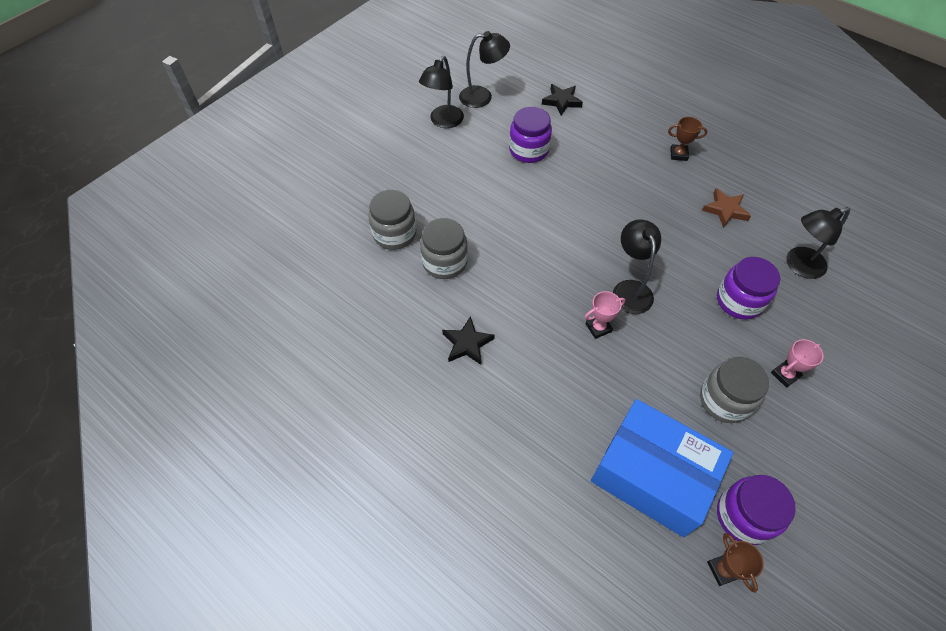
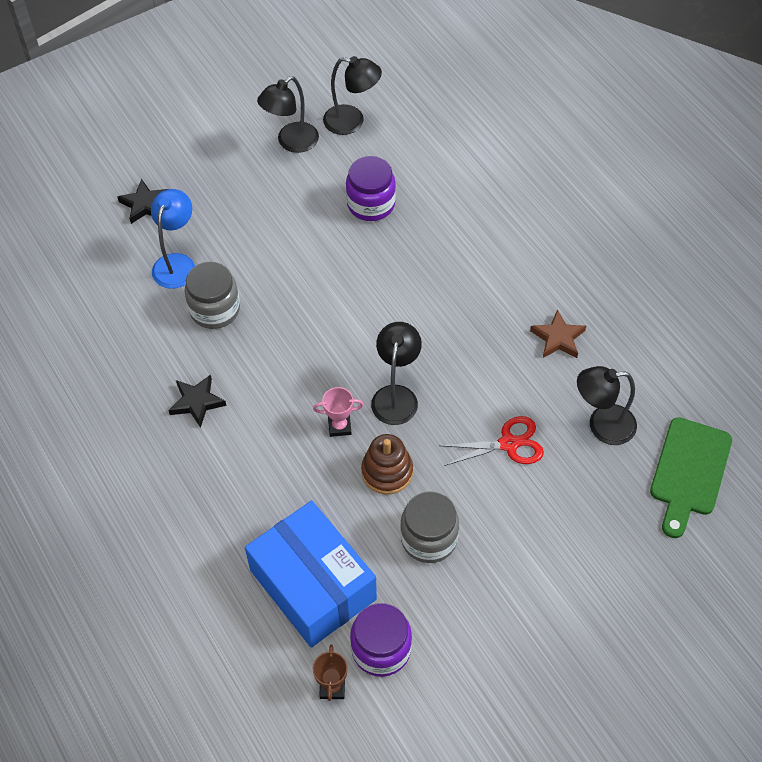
camera: 20 degrees right, 0 degrees up
(394, 234) = (177, 263): grey jar -> blue lamp
(562, 101) = (442, 152): black star -> black star (145, 204)
(658, 354) = (387, 472): none -> brown stacking toy
(678, 154) = (544, 256): brown trophy -> none
(739, 301) = (508, 443): purple jar -> red scissors
(785, 375) = (509, 534): pink trophy -> none
(883, 282) = (689, 472): none -> green cutting board

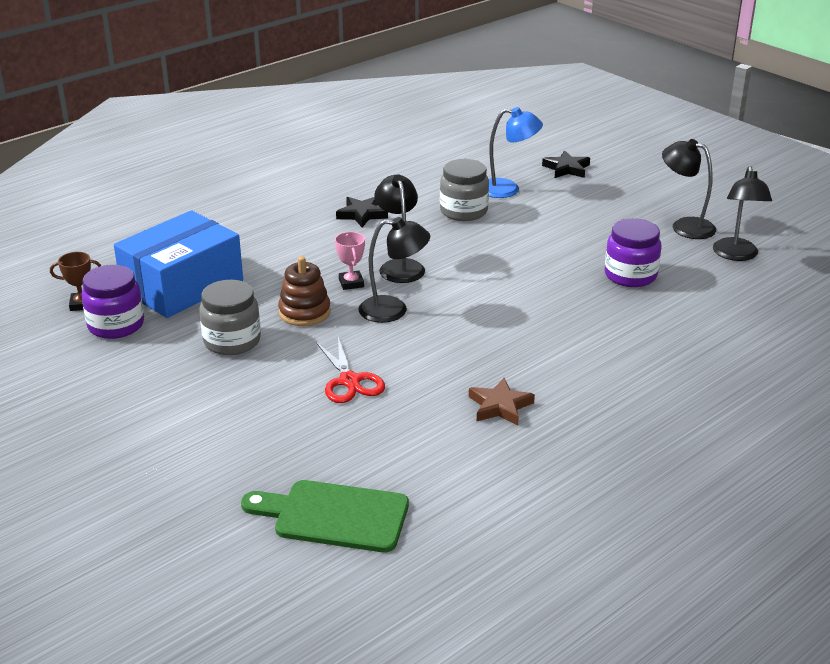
camera: 80 degrees right, 25 degrees down
(602, 425) = (387, 444): black lamp -> black lamp (400, 266)

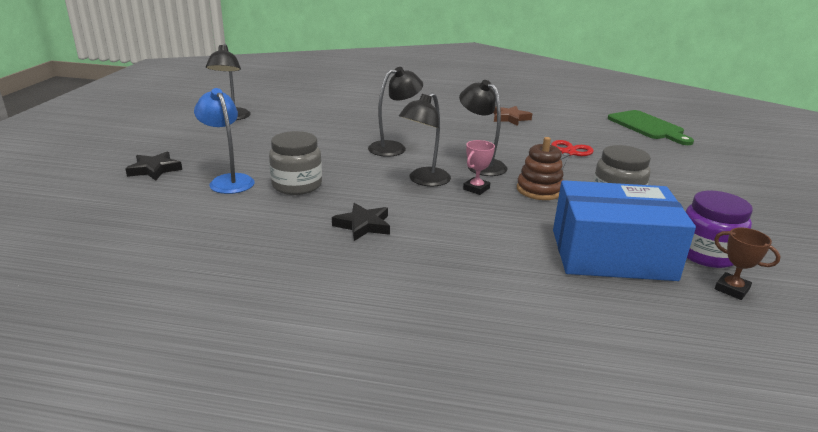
camera: 130 degrees left, 5 degrees down
(630, 275) = (325, 118): purple jar -> none
(736, 255) = (260, 102): black lamp -> black lamp (394, 148)

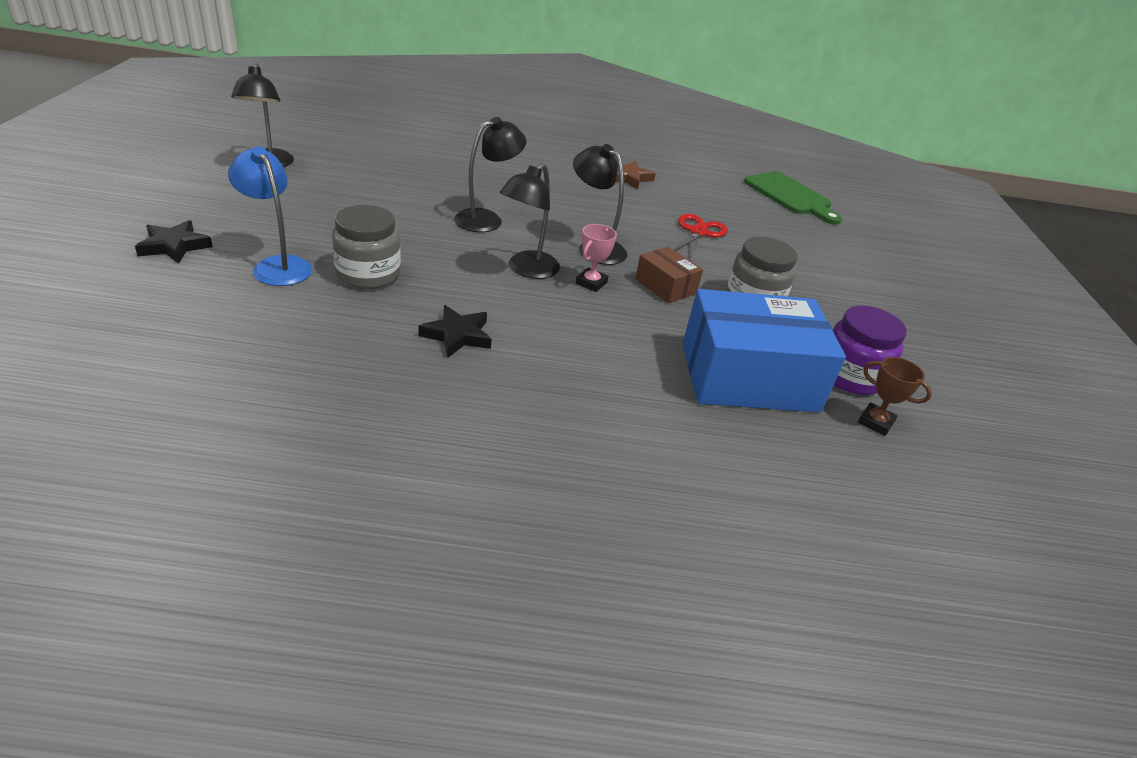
camera: 10 degrees left, 10 degrees up
(539, 190) = (665, 286): brown stacking toy -> brown box

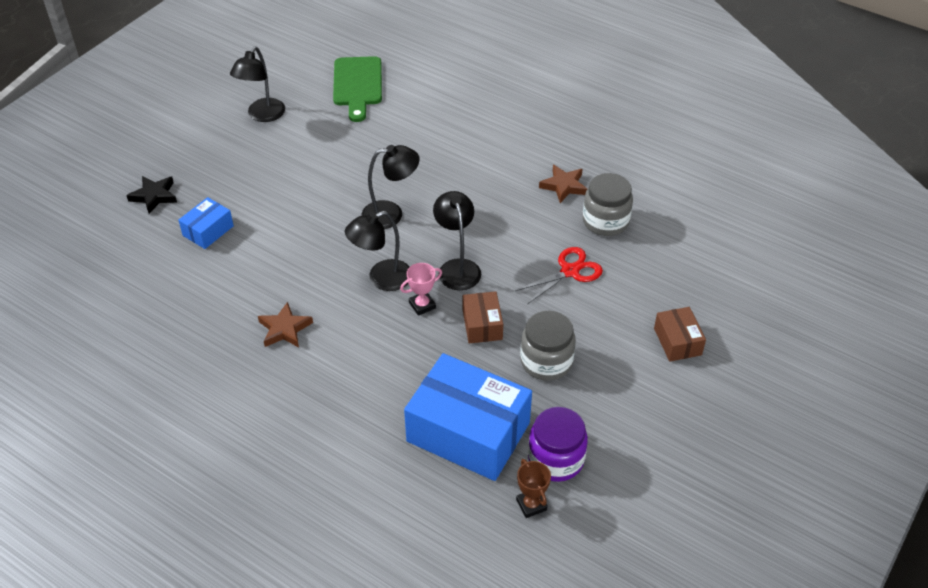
camera: 35 degrees right, 10 degrees up
(277, 265) = (208, 231): blue lamp -> blue box
(368, 274) = (262, 254): grey jar -> grey jar (605, 221)
(457, 335) = (284, 329): black star -> brown star
(790, 196) = (720, 244): green cutting board -> green cutting board (357, 85)
(837, 263) = (677, 341): none -> brown box

